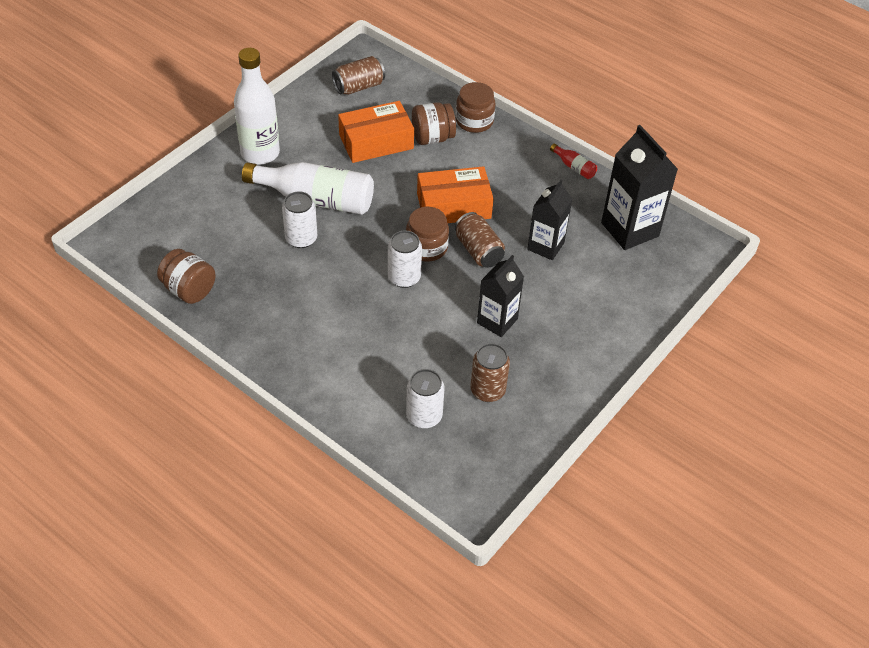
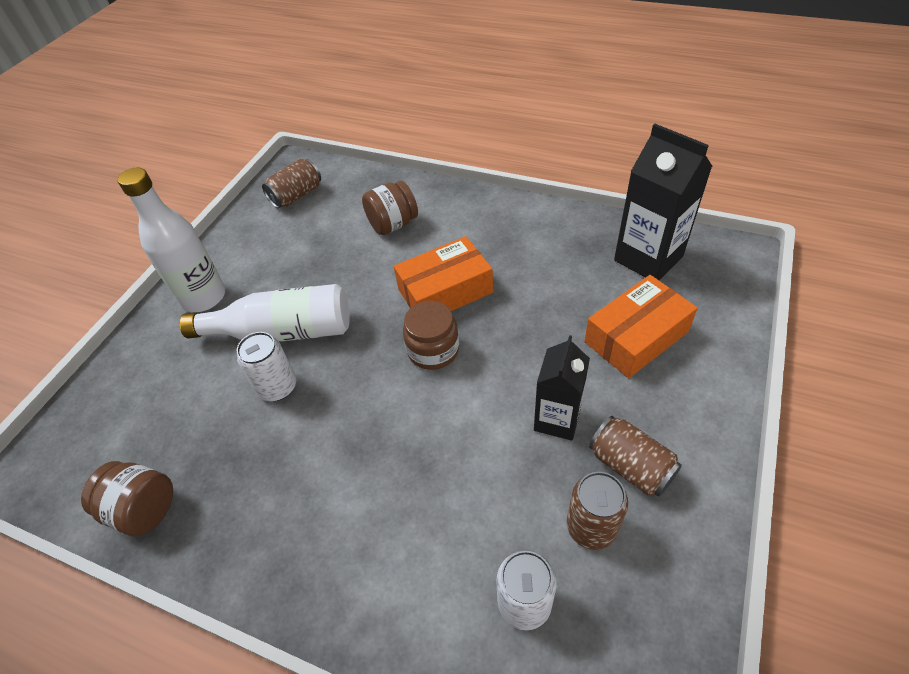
camera: 10 degrees left, 0 degrees up
(376, 142) = (333, 246): orange box -> orange box (636, 337)
(404, 277) = (420, 398): white can -> none
(474, 121) = (430, 195): brown jar -> none
(478, 250) = (495, 335): brown can -> brown can (630, 466)
(545, 246) = (568, 305): black carton -> none
(574, 167) = (554, 211): red bottle -> none

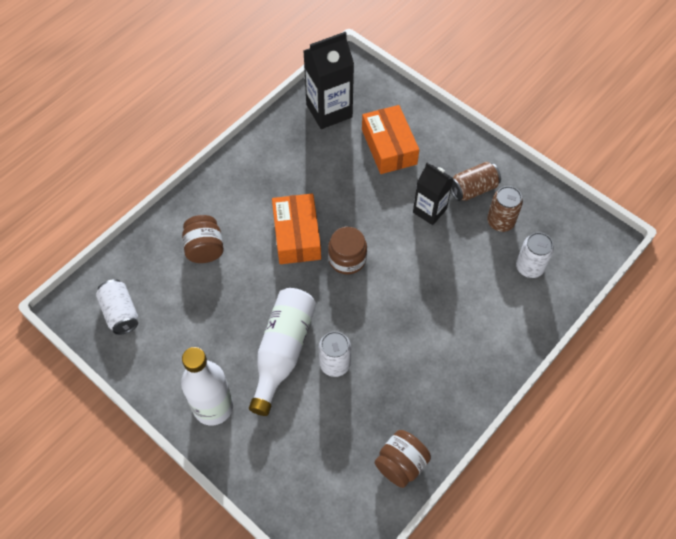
camera: 75 degrees left, 10 degrees up
(296, 195) = (120, 313): brown can -> white can

